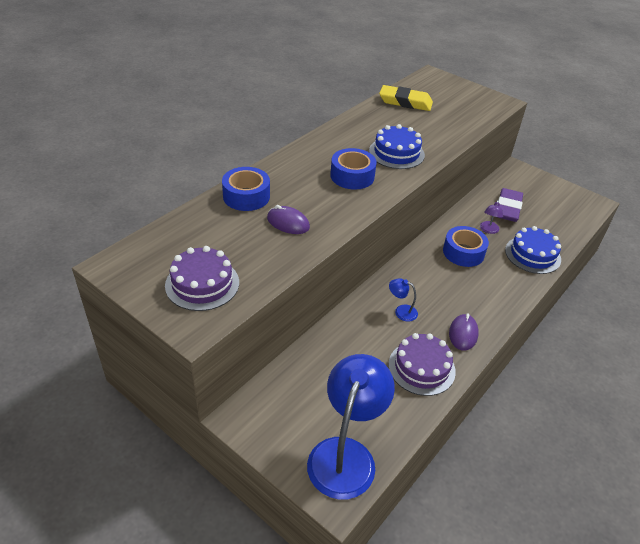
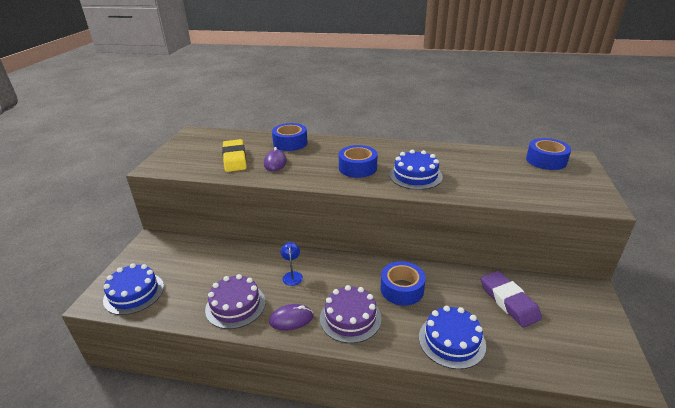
camera: 65 degrees right, 10 degrees down
(202, 284) = (193, 157): purple cake -> purple cake (350, 318)
(346, 454) = (134, 293): blue lamp -> blue cake
(405, 102) = (502, 159): yellow eraser -> yellow eraser (234, 159)
(425, 87) = (546, 160): none -> blue tape
(488, 230) = (454, 297): purple lamp -> none
(508, 208) = (508, 301): purple eraser -> purple eraser turned 75 degrees clockwise

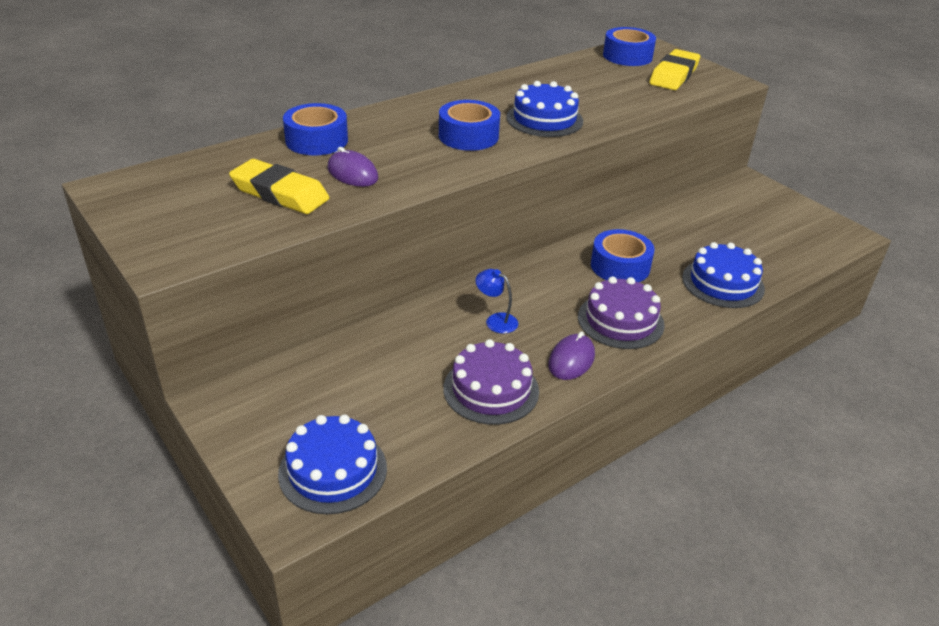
camera: 50 degrees left, 5 degrees up
(508, 301) = (712, 224): purple eraser -> none
(559, 183) = (673, 75): none -> yellow eraser

